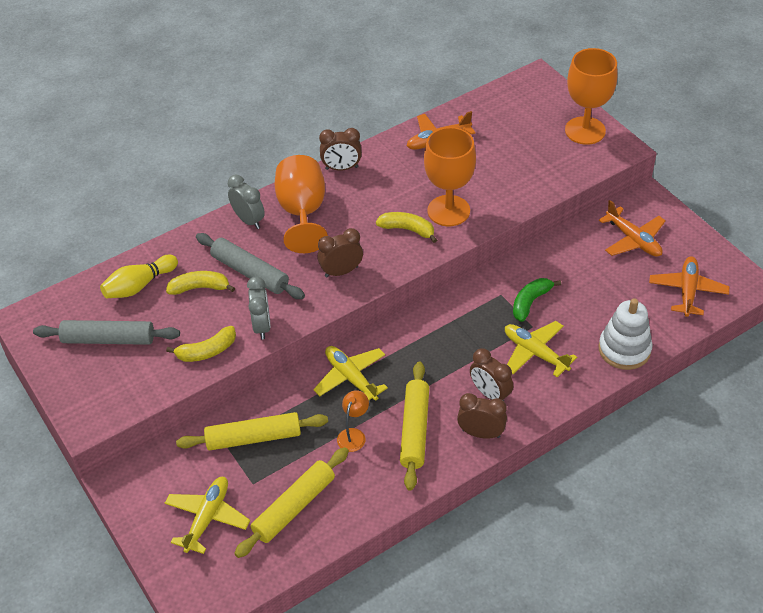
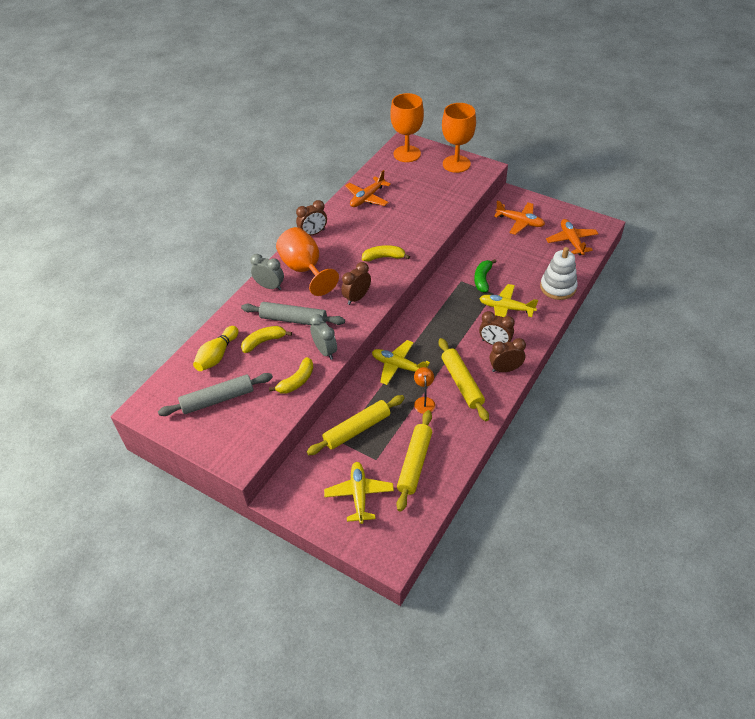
camera: 25 degrees left, 0 degrees up
(448, 211) = (403, 237): orange goblet -> orange goblet (407, 154)

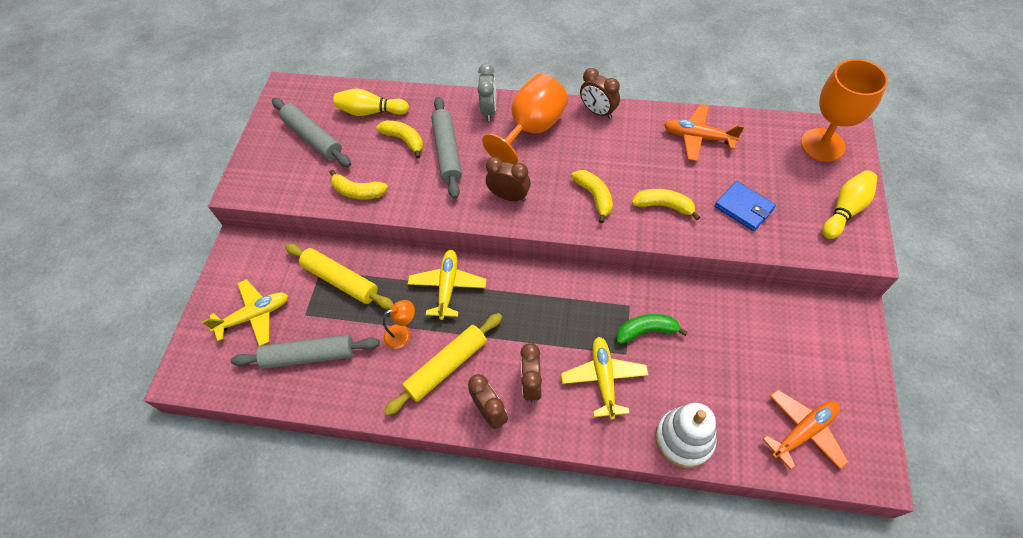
camera: 70 degrees right, 10 degrees up
(325, 351) = (411, 199): grey clock -> none
(410, 230) = (663, 206): none -> yellow banana
(415, 463) = (309, 356): yellow rolling pin -> grey rolling pin
(432, 199) = (744, 208): none -> blue wallet
(456, 164) = (845, 210): orange goblet -> yellow bowling pin
(520, 222) = (799, 343): orange plane -> none

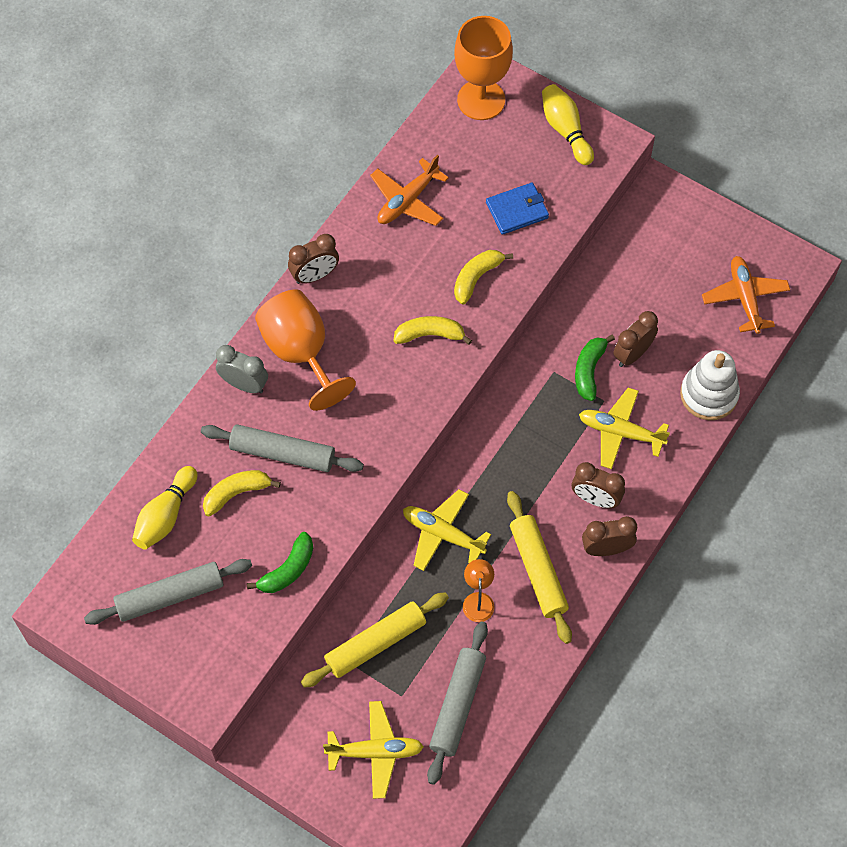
camera: 70 degrees left, 5 degrees up
(254, 316) = (375, 752): yellow plane -> yellow plane turned 90 degrees clockwise
(358, 192) = (288, 570): yellow banana -> green banana
(509, 196) = (383, 416): brown clock -> brown clock (632, 354)

